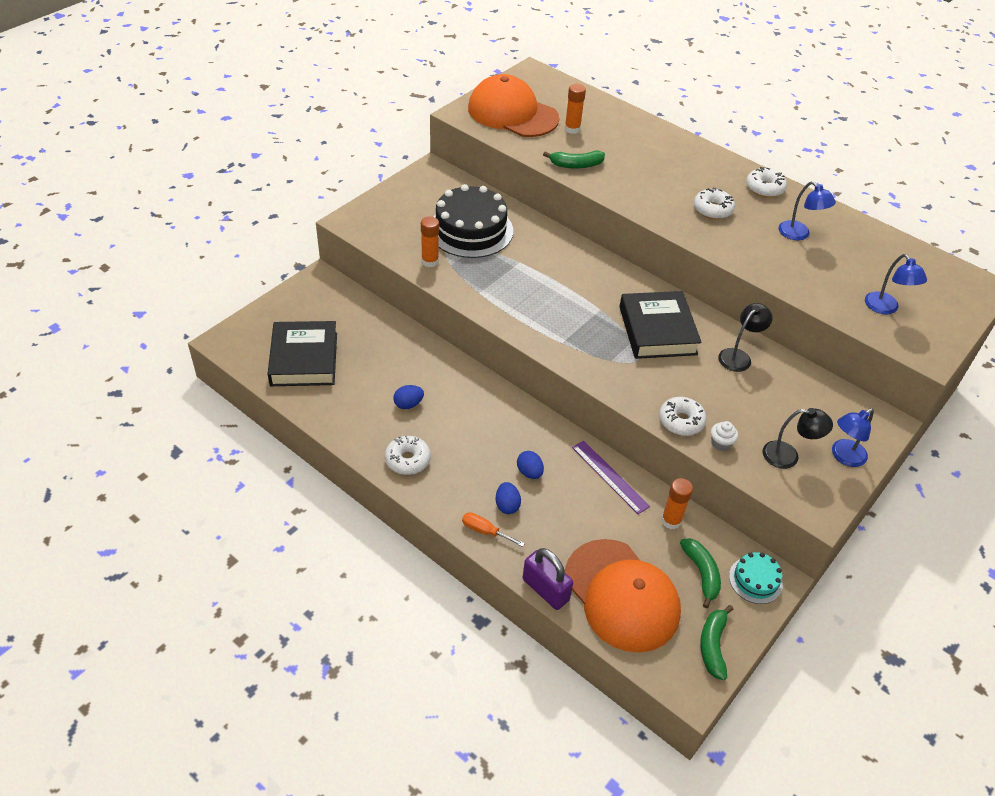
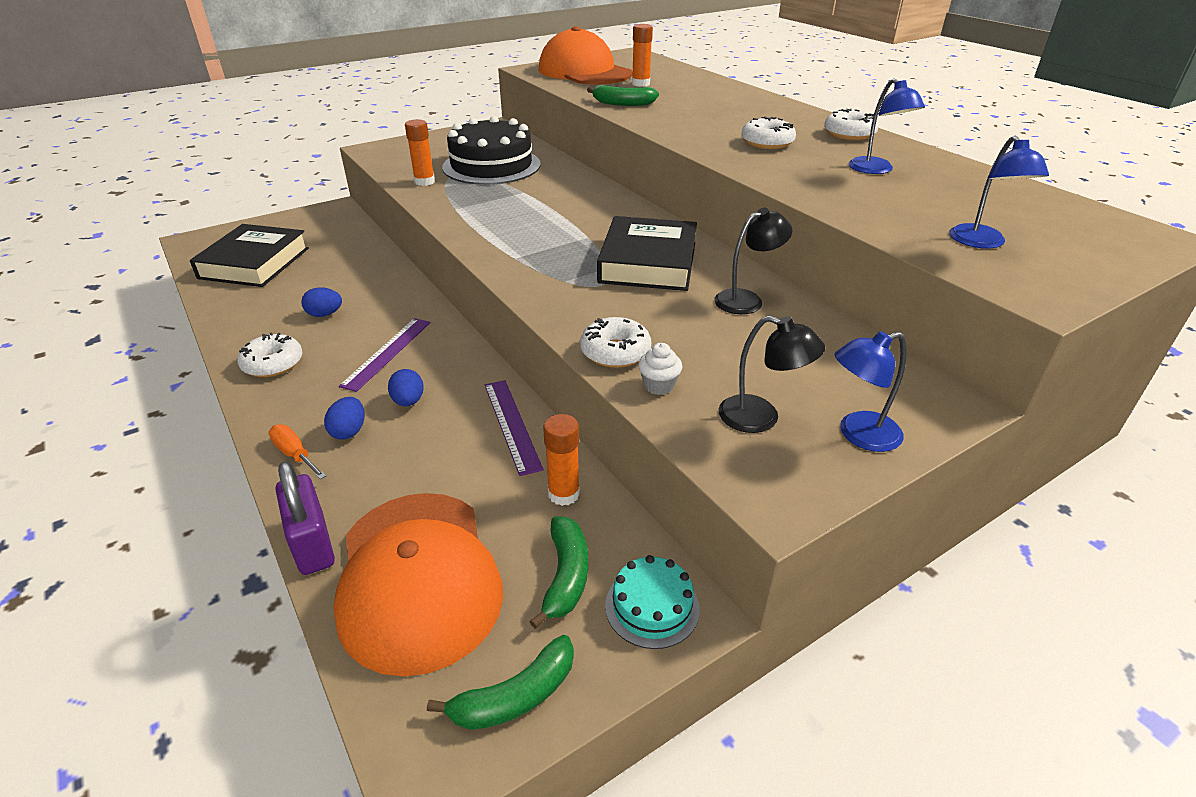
camera: 20 degrees right, 10 degrees down
(484, 432) = (387, 353): none -> purple ruler
(713, 645) = (515, 696): green banana -> green banana turned 150 degrees counterclockwise

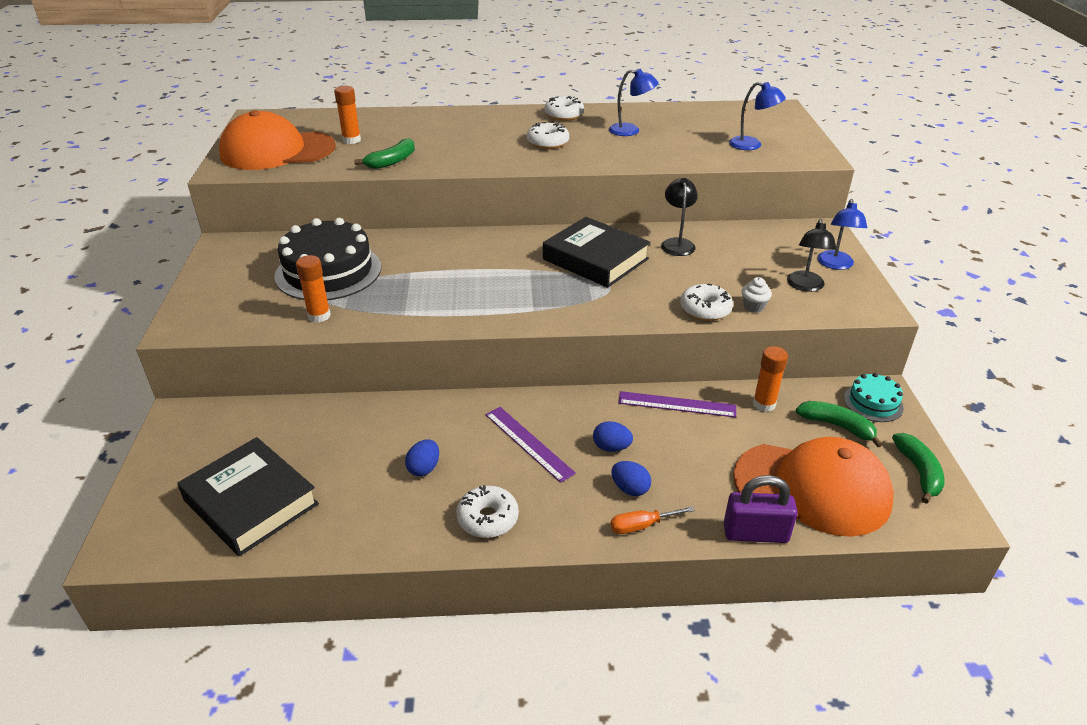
camera: 60 degrees left, 0 degrees up
(761, 418) = (805, 286): black lamp -> black lamp turned 135 degrees clockwise

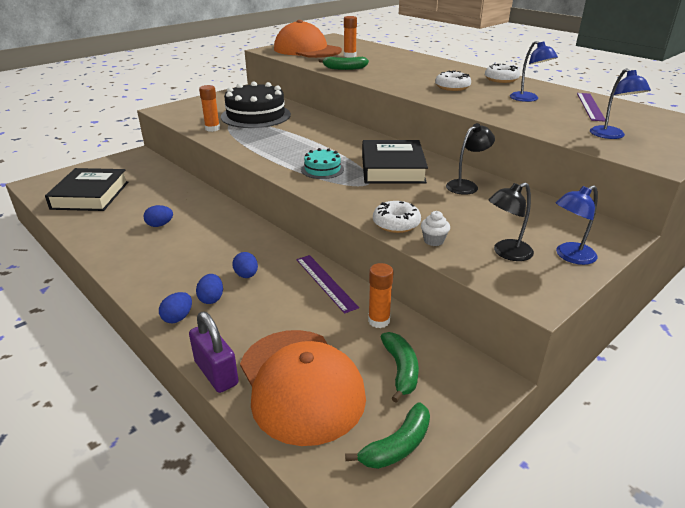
camera: 50 degrees right, 5 degrees down
(488, 518) = (135, 261): white donut -> none
(528, 443) = (217, 246): purple ruler -> purple ruler (590, 106)
(641, 526) = (178, 318): orange screwdriver -> blue egg
(873, 403) = (464, 380): turquoise cake -> turquoise cake (322, 169)

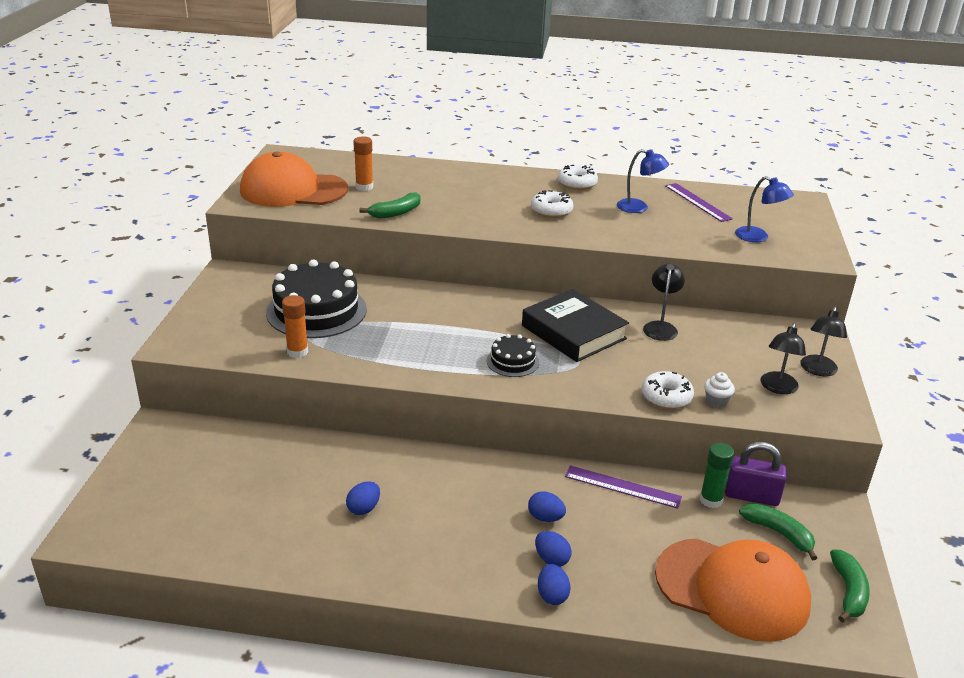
camera: 40 degrees left, 0 degrees up
(90, 195) = (202, 513): black book -> none
(216, 373) = (661, 621): purple padlock -> purple padlock (751, 496)
(322, 169) = (512, 361): turquoise cake -> black cake
(379, 321) = (711, 500): orange glue stick -> green glue stick
(570, 256) = (817, 370): blue lamp -> black lamp

